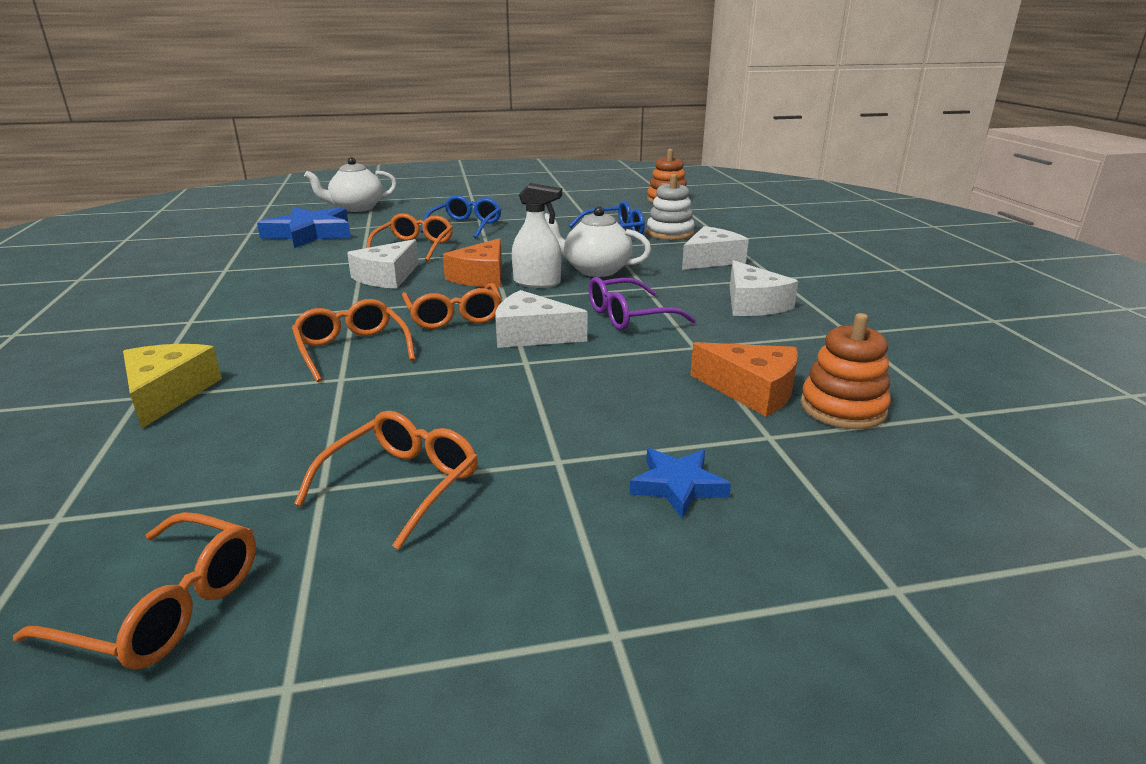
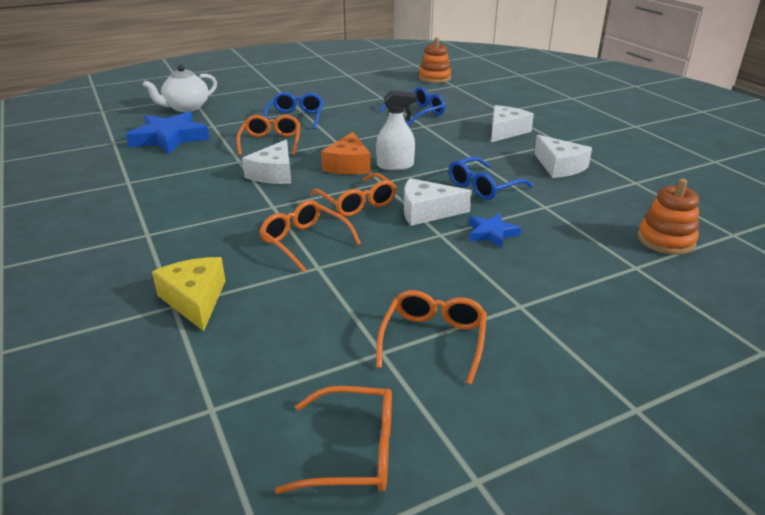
camera: 15 degrees left, 5 degrees up
(595, 270) = (429, 149): white teapot -> none
(629, 316) = (483, 187): purple glasses -> blue glasses
(670, 233) = (459, 109): white stacking toy -> none
(678, 486) = (605, 310): blue star -> blue star (492, 234)
(752, 390) = (604, 235): orange cheese -> none

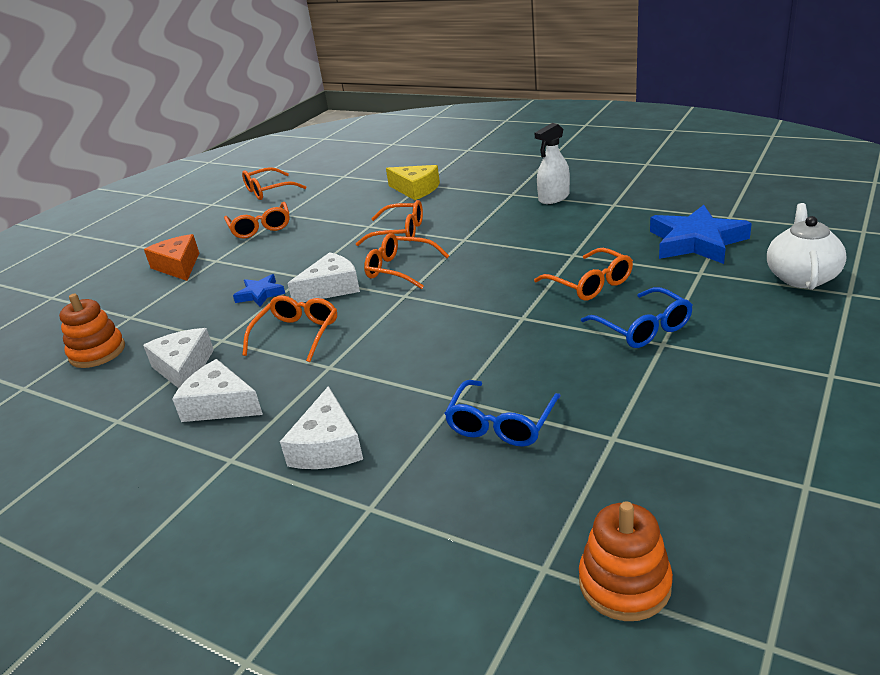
camera: 150 degrees right, 0 degrees up
(274, 173) = (516, 259): white cheese -> white cheese (184, 368)
(348, 165) = (463, 297): orange cheese -> orange cheese (178, 266)
(395, 165) = (415, 318): white spray bottle -> white spray bottle (554, 198)
(483, 187) = (297, 334): blue glasses -> orange glasses

